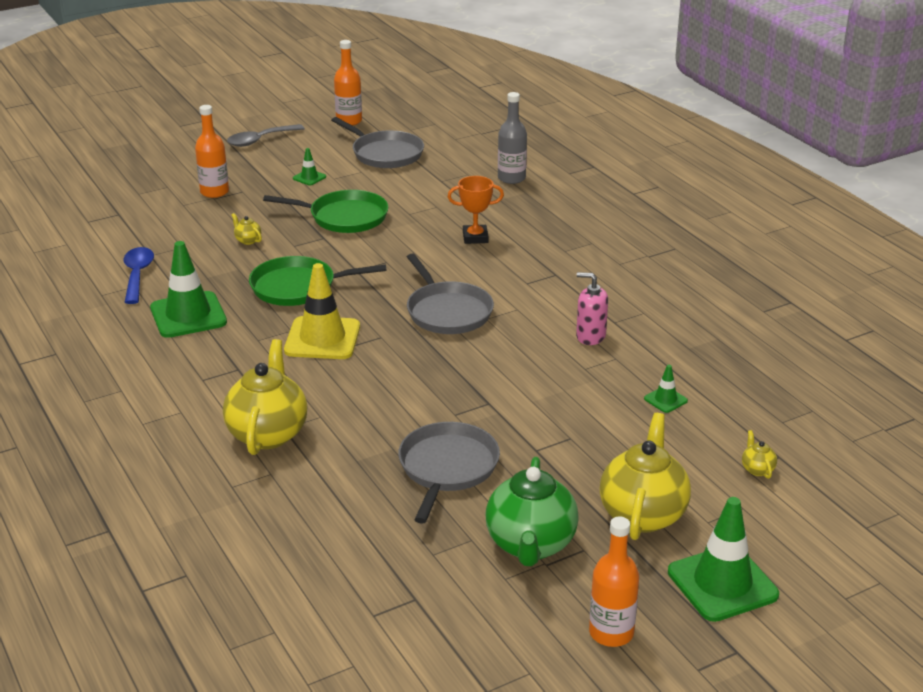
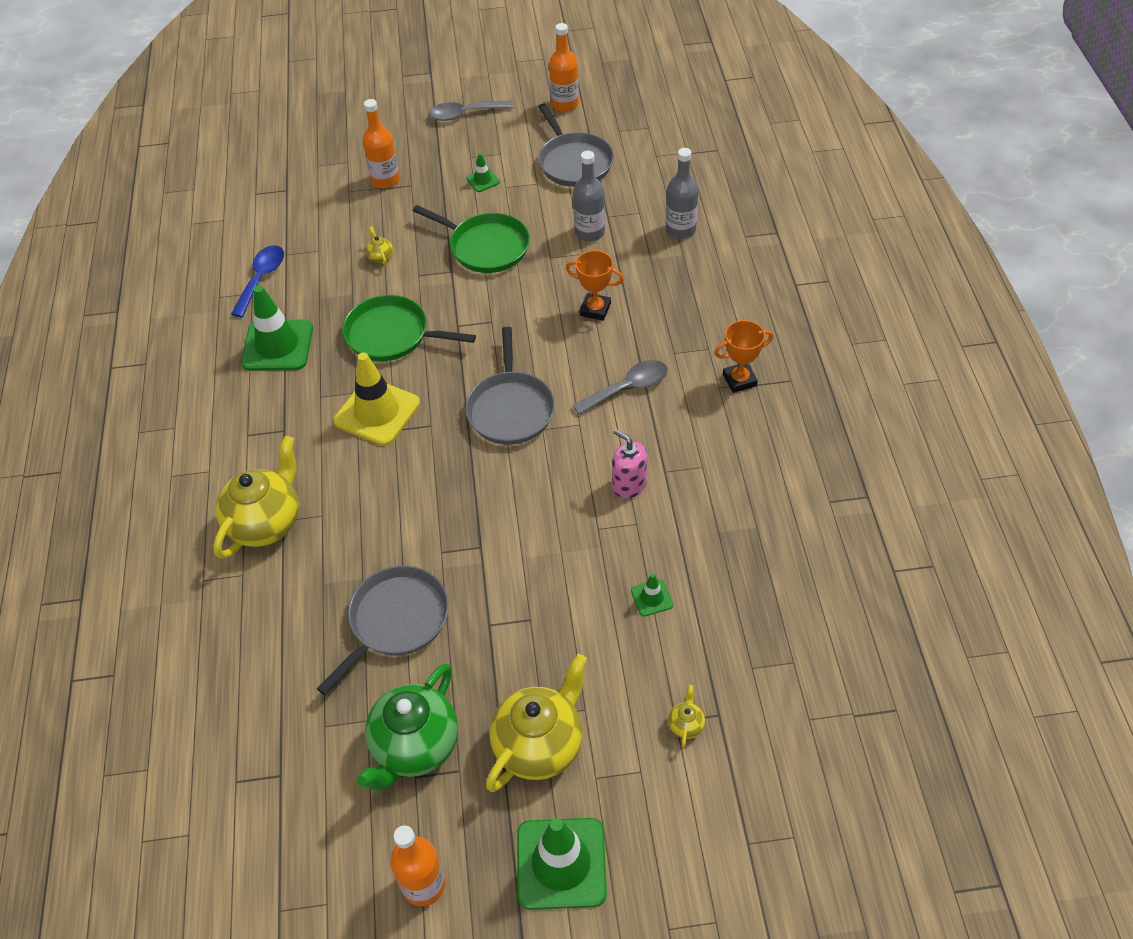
camera: 25 degrees right, 20 degrees up
(433, 193) = (589, 232): none -> grey bottle
(542, 279) = (628, 388): none -> grey spoon
(633, 256) = (739, 380): none -> orange trophy

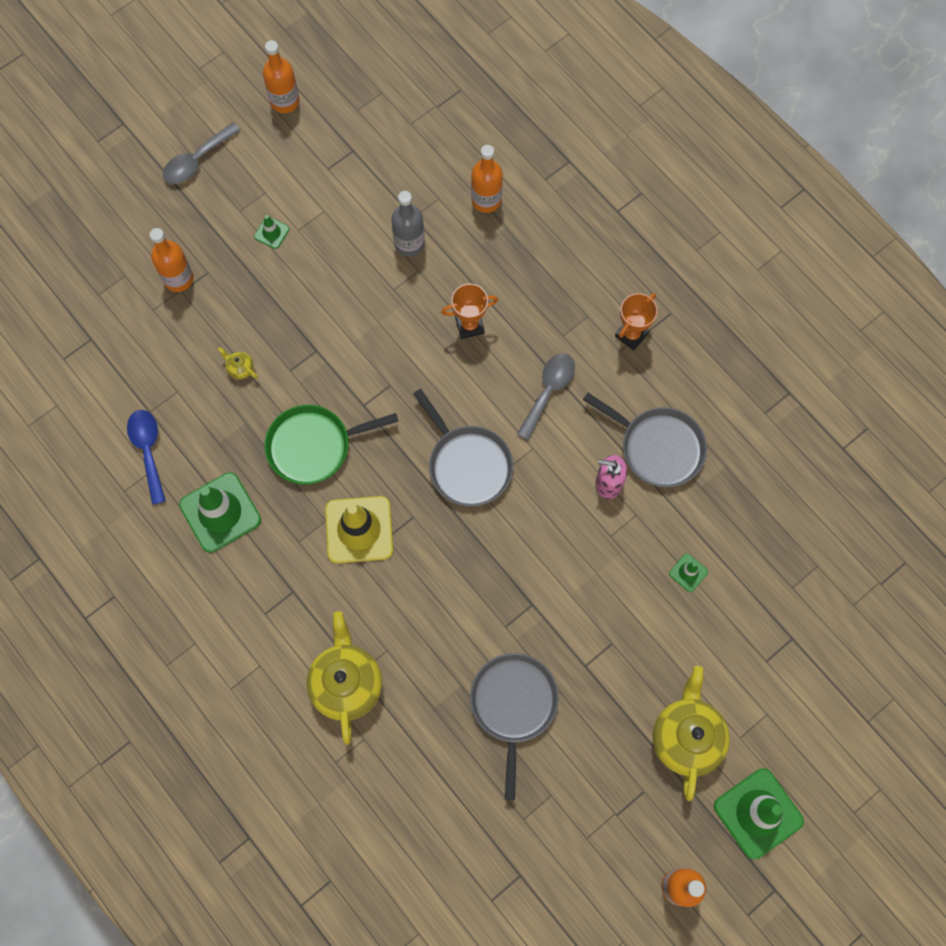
camera: 35 degrees left, 20 degrees up
(415, 746) = (600, 793): green teapot -> none
(485, 247) = (328, 307): green pan -> none
(574, 162) = (341, 169): grey pan -> grey pan (657, 447)
(680, 230) = (486, 200): grey bottle -> orange bottle
(686, 725) = (775, 660): yellow teapot -> none

